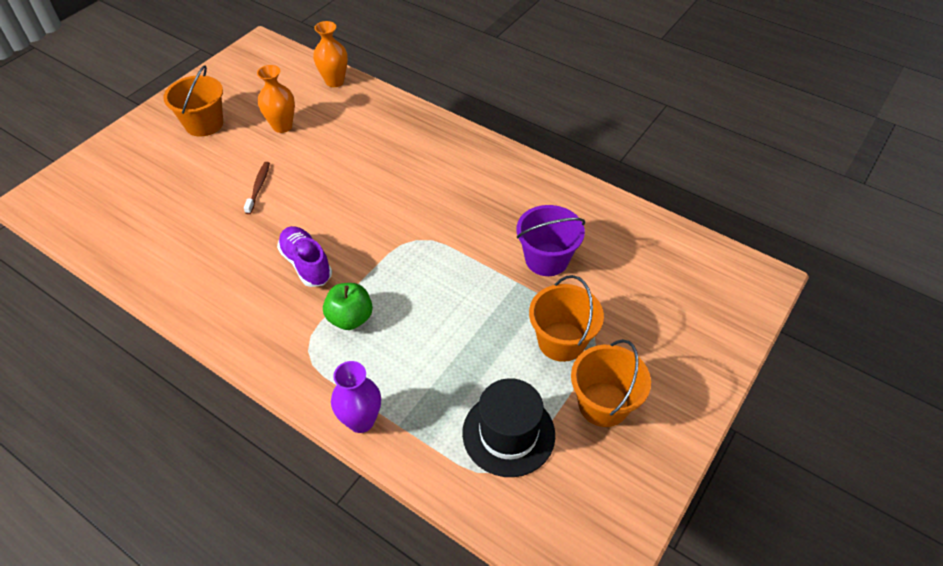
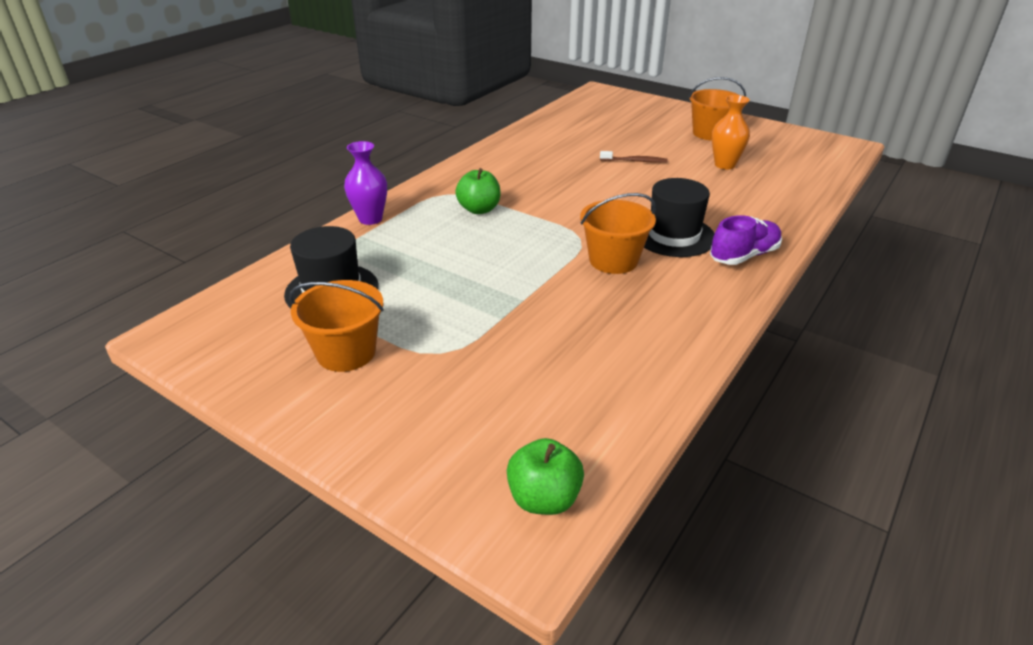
camera: 90 degrees right, 15 degrees down
(306, 264) = (542, 187): purple shoe -> purple shoe (744, 256)
(334, 81) = (814, 185): orange vase -> none
(415, 178) = (673, 236): none -> black hat
(546, 259) = (560, 321): purple bucket -> none
(561, 341) = (436, 327): orange bucket -> orange bucket (613, 260)
(727, 273) = (544, 499): none -> green apple

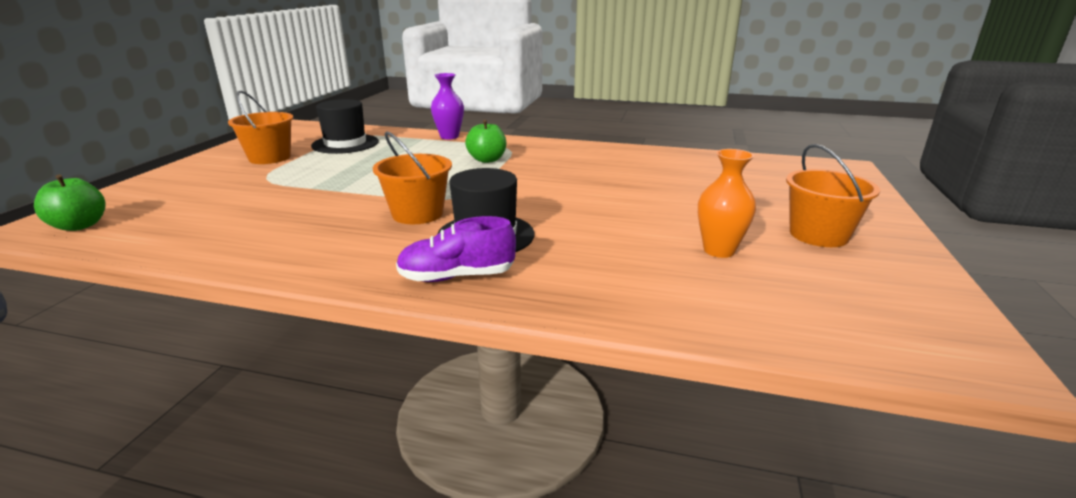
camera: 70 degrees right, 10 degrees down
(634, 161) = (660, 201): brown toothbrush -> none
(744, 256) = (457, 277): purple shoe -> purple shoe turned 135 degrees clockwise

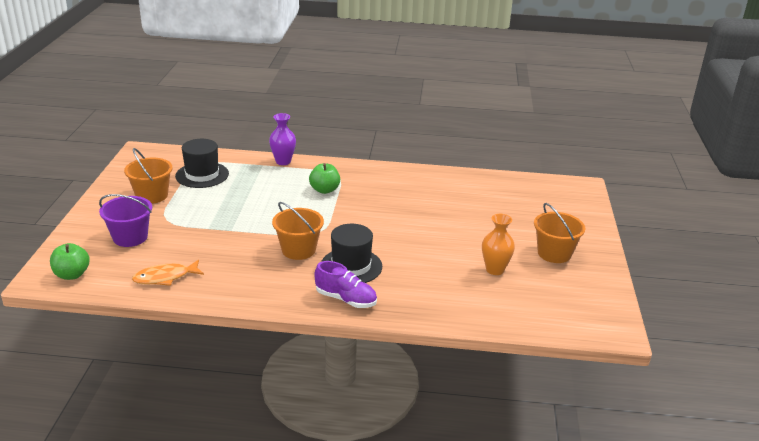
camera: 10 degrees left, 5 degrees up
(202, 192) = (130, 237): none -> purple bucket
(202, 235) = (165, 277): none -> orange fish
(457, 277) = (346, 299): purple shoe -> purple shoe turned 135 degrees counterclockwise

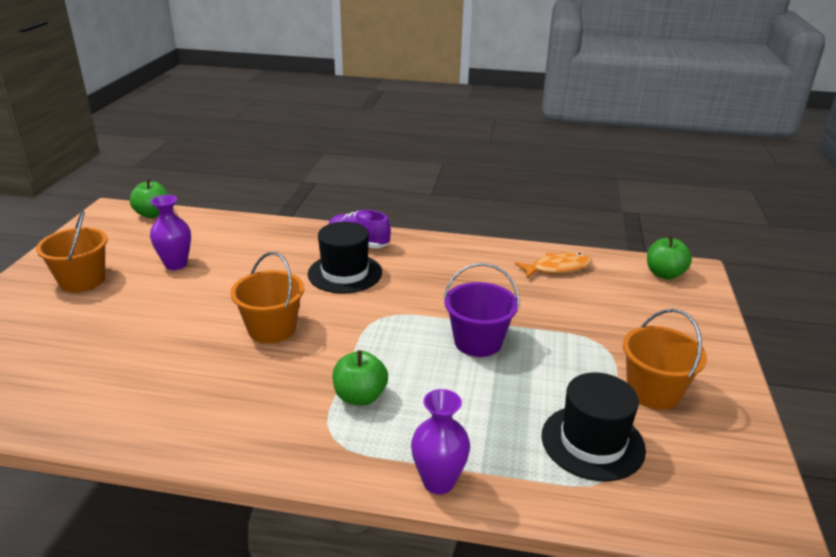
camera: 175 degrees left, 0 degrees up
(130, 237) = (633, 317): purple bucket -> purple bucket (478, 342)
(298, 250) = (407, 294): orange bucket -> orange bucket (272, 329)
(495, 270) = (176, 264): orange vase -> purple vase
(567, 328) = (153, 214): none -> green apple

